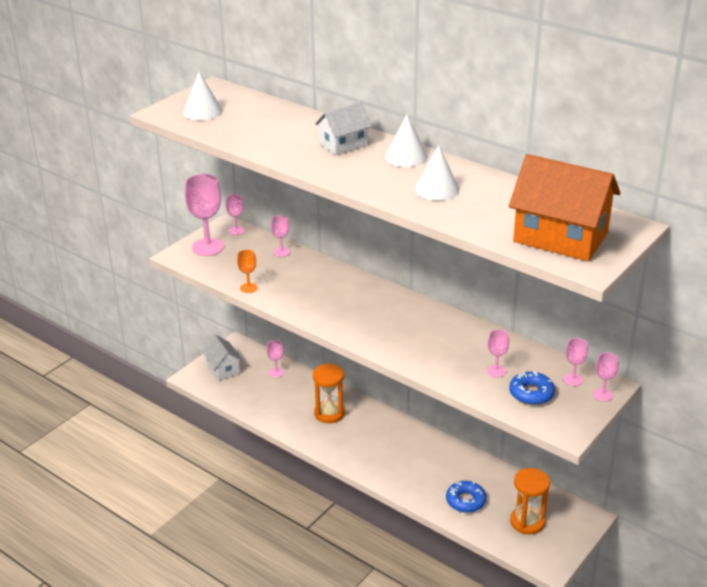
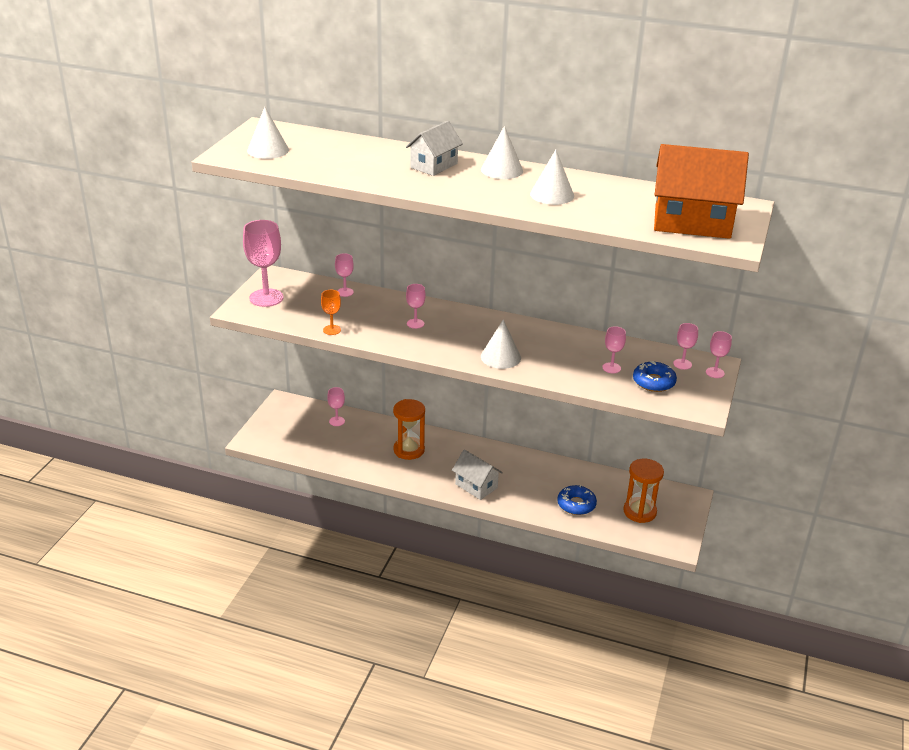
camera: 20 degrees left, 0 degrees up
(223, 369) = (280, 427): white house -> white house (476, 486)
(236, 230) = (286, 278): pink goblet -> pink goblet (415, 323)
(391, 341) = (500, 357): none -> white cone

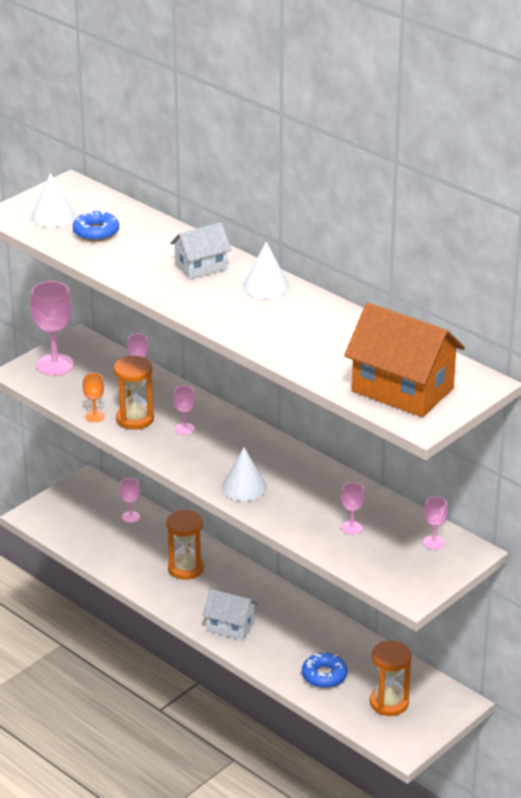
camera: 25 degrees right, 0 degrees up
(367, 325) = (135, 419): none -> orange hourglass
(476, 486) = (230, 626): white house -> white house turned 45 degrees counterclockwise
(552, 194) = (289, 327): white cone -> none
(653, 382) = (383, 554): blue donut -> blue donut (96, 232)
(715, 372) = (461, 561): pink goblet -> none

